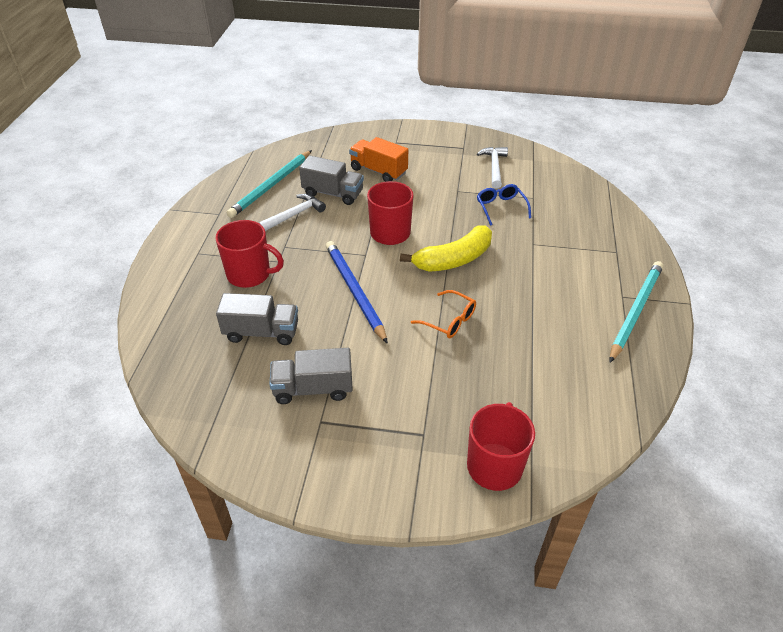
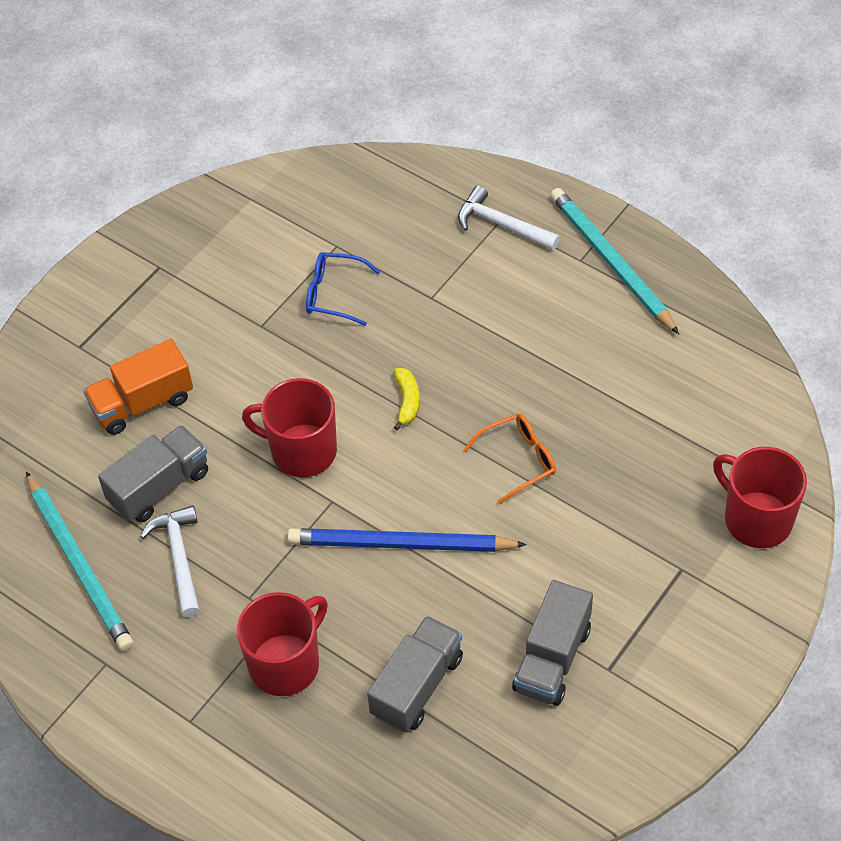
camera: 60 degrees left, 10 degrees up
(453, 259) = (407, 401): yellow banana -> yellow banana, size x0.47
(494, 167) = (236, 254): white hammer -> white hammer (502, 224)

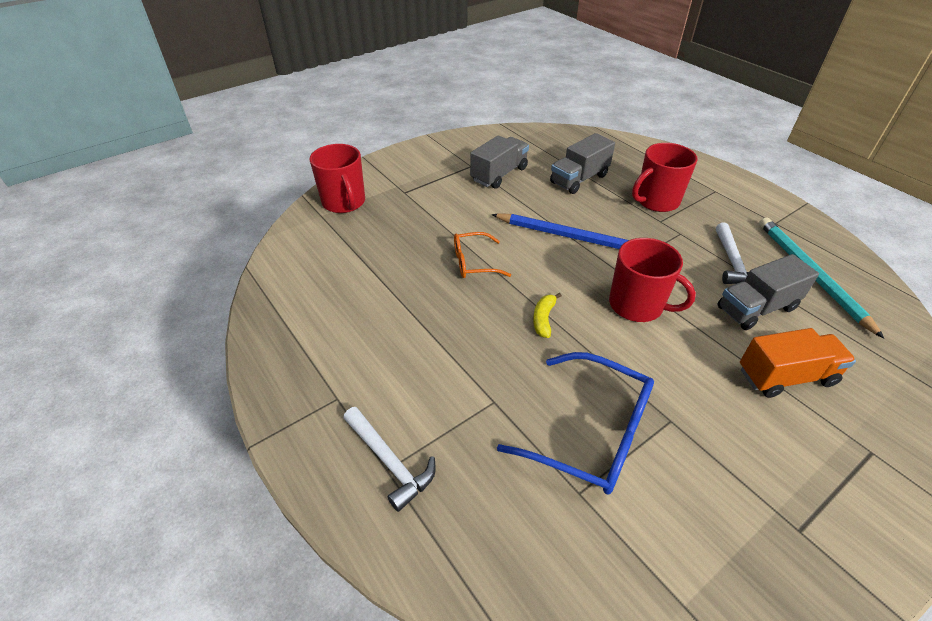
camera: 165 degrees left, 10 degrees down
(334, 294) = (590, 433): blue glasses -> blue glasses, size x1.76
(611, 262) = (311, 387): turquoise pencil -> none

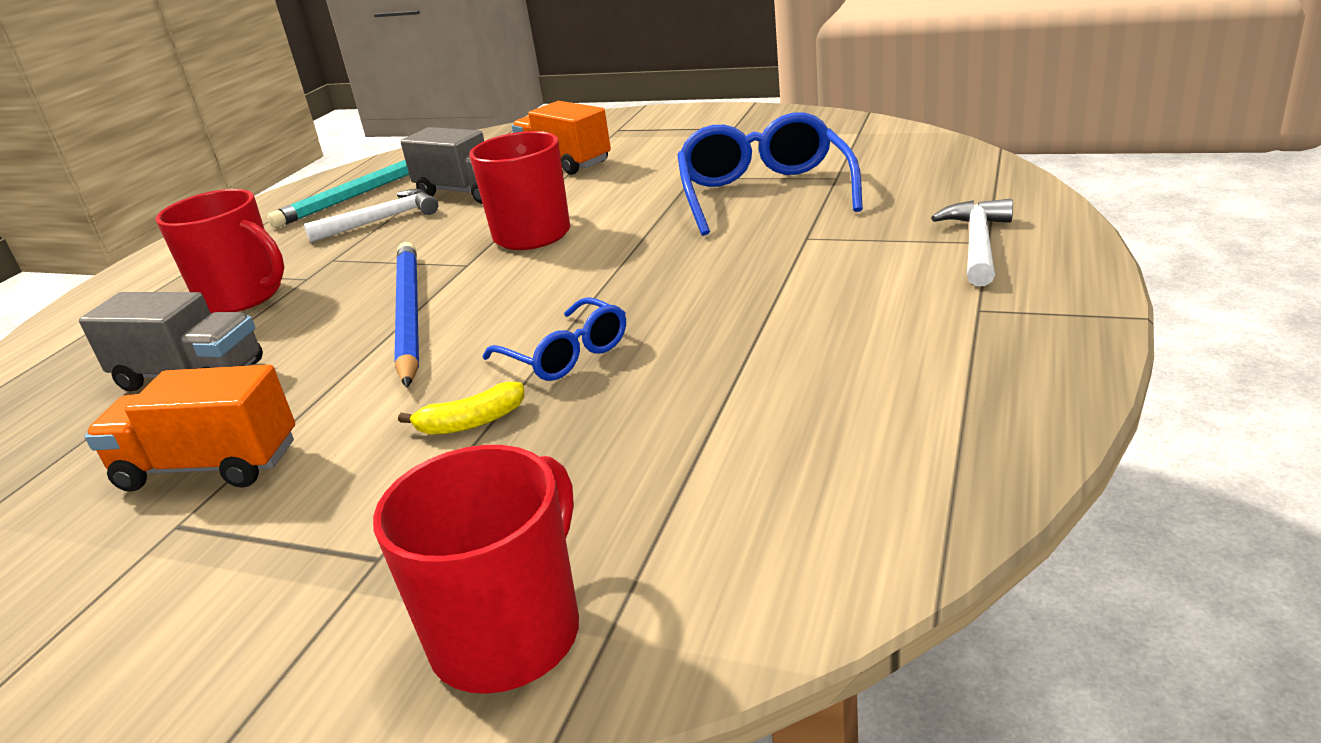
camera: 120 degrees left, 15 degrees down
(474, 262) = (565, 354): orange glasses -> blue glasses
(499, 174) = (209, 466): grey truck -> orange truck
(544, 319) = (630, 265): yellow banana -> yellow banana (471, 422)

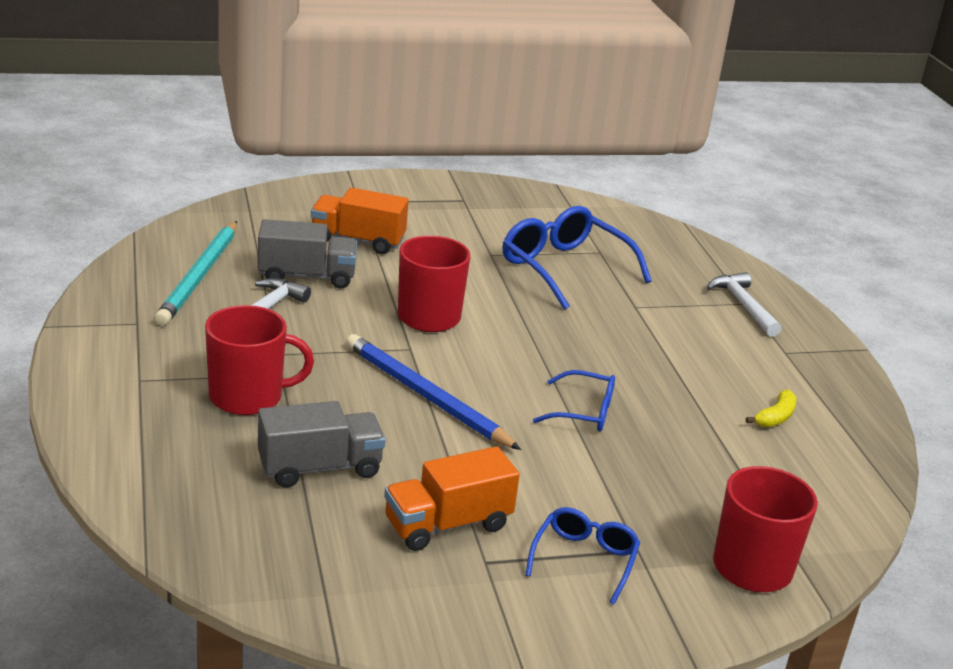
camera: 40 degrees left, 0 degrees up
(288, 555) = (584, 560): none -> blue glasses
(471, 422) = (583, 465): yellow banana -> yellow banana (775, 417)

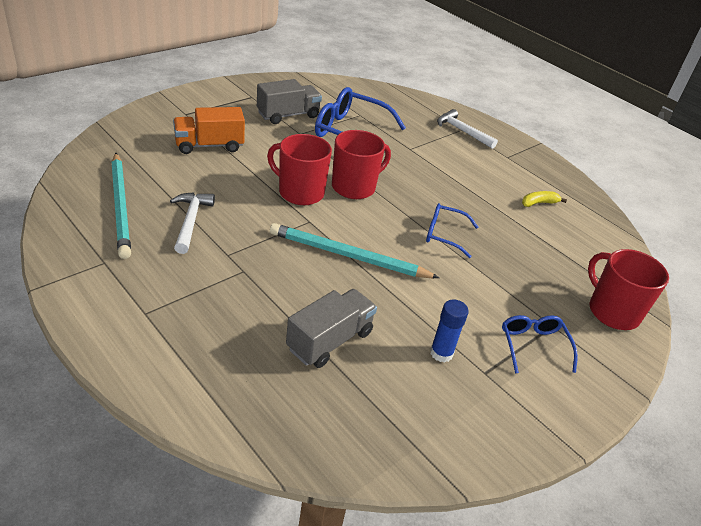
camera: 30 degrees left, 10 degrees up
(248, 397) = (235, 299): red mug -> red mug (354, 187)
(306, 276) = (197, 184): grey truck -> grey truck (288, 115)
(425, 396) = (348, 256): blue pencil -> turquoise pencil
(447, 524) = (441, 353): orange truck -> blue glue stick
(583, 412) = (444, 235): blue glasses -> blue glasses turned 150 degrees counterclockwise
(775, 417) = (539, 203): yellow banana -> yellow banana turned 120 degrees counterclockwise

